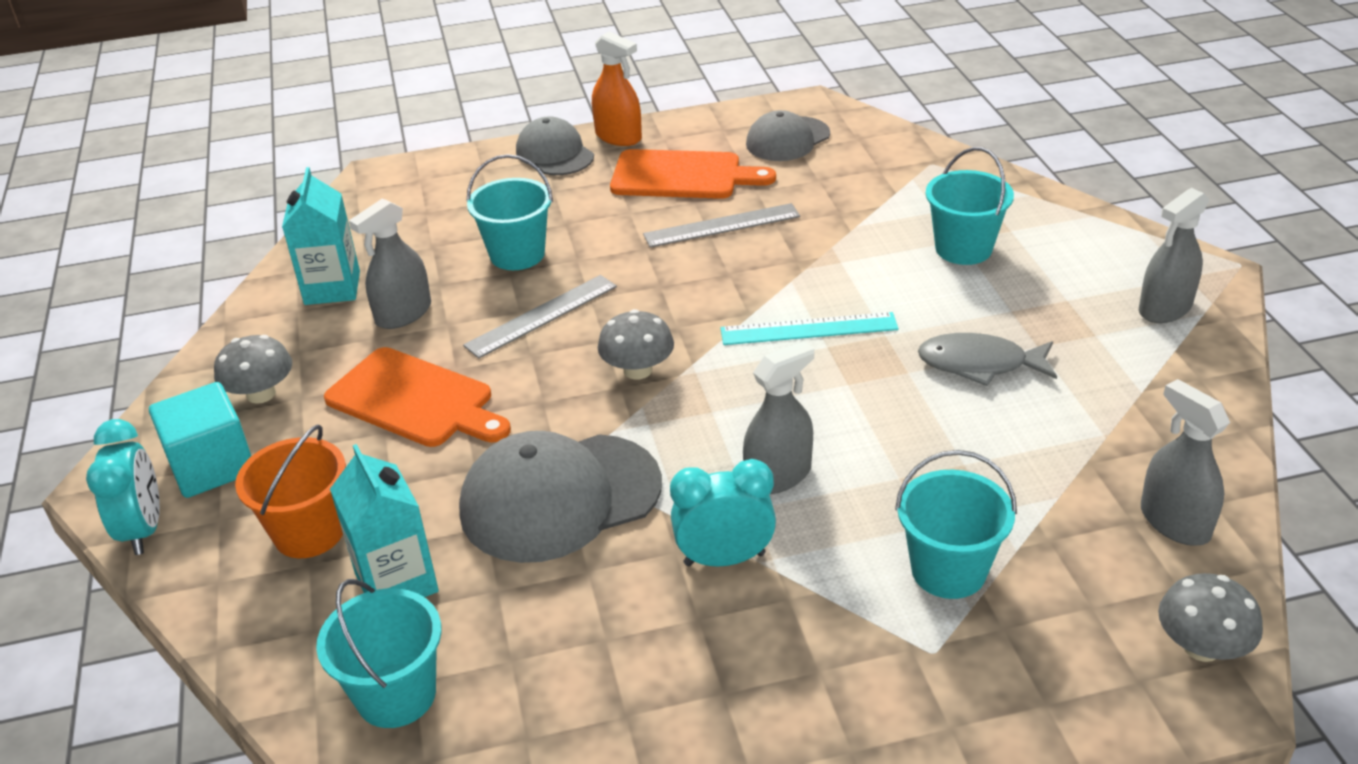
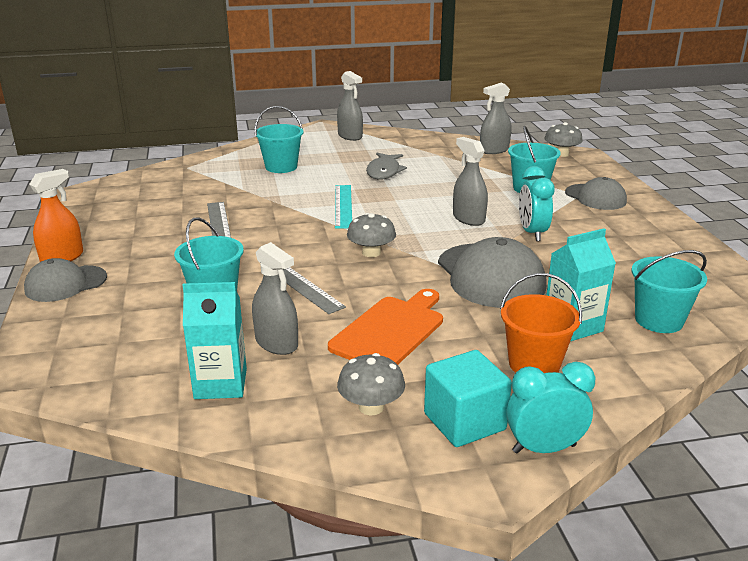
camera: 90 degrees left, 10 degrees down
(682, 176) = (144, 235): orange cutting board -> none
(787, 139) = (123, 202): grey cap -> grey cap (595, 197)

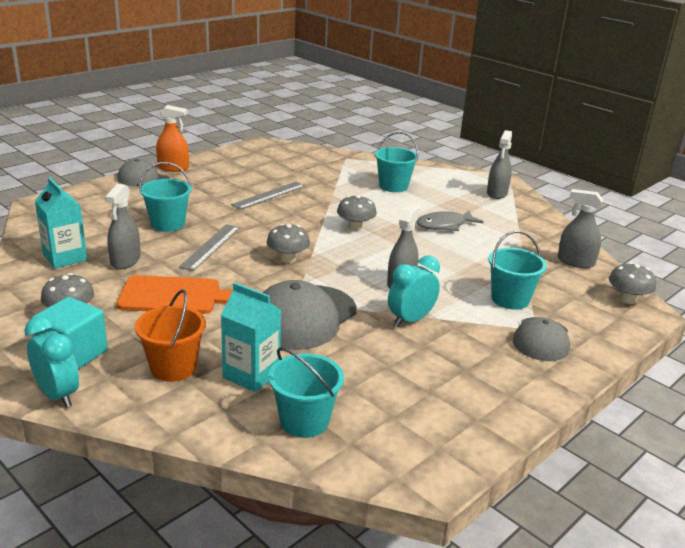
camera: 55 degrees right, 0 degrees up
(343, 206) = (355, 227): turquoise ruler -> grey mushroom

